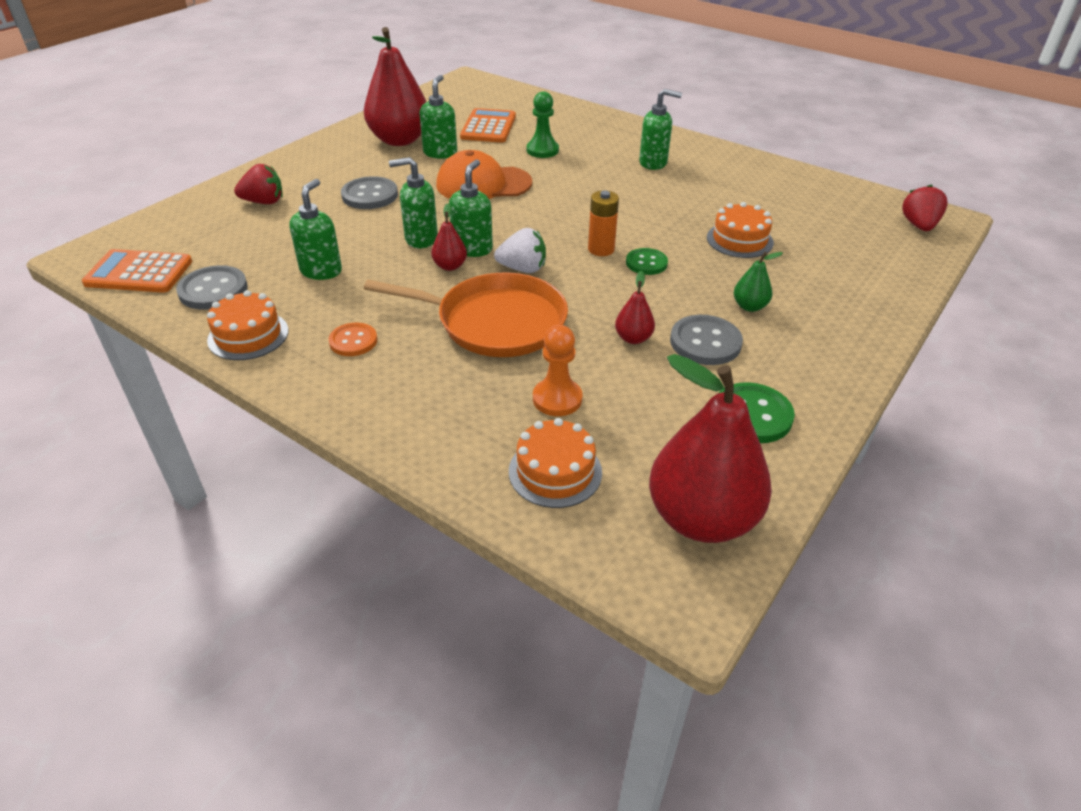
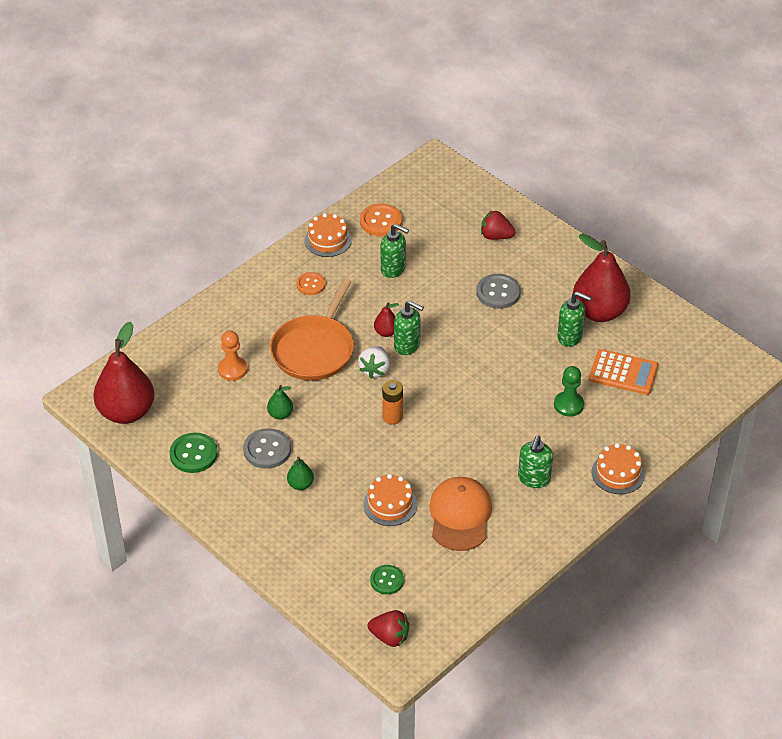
camera: 100 degrees right, 5 degrees up
(139, 273) = (408, 187): orange calculator -> none
(213, 290) = (381, 221): grey button -> orange button
(264, 202) = (496, 236): red strawberry -> red strawberry turned 105 degrees clockwise
(421, 239) = (426, 319): green soap dispenser -> none
(483, 184) = (508, 360): orange cap -> orange cap (460, 516)
(555, 471) = (176, 361): orange cake -> orange cake (618, 473)
(633, 338) = (280, 414): red pear -> green pear
(646, 263) = (368, 439): green button -> green button (387, 580)

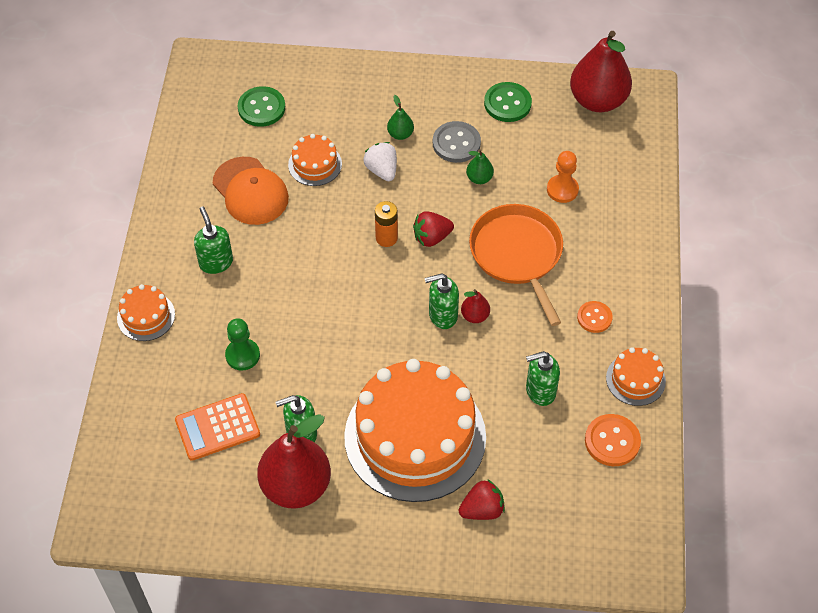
camera: 140 degrees right, 10 degrees up
(375, 370) = (446, 271): white strawberry -> white strawberry (382, 170)
(387, 580) = (261, 108): green button -> green button, size x1.50
(390, 637) = (222, 73): red strawberry -> red strawberry (431, 237)
(498, 293) = (415, 436): grey button -> orange cake

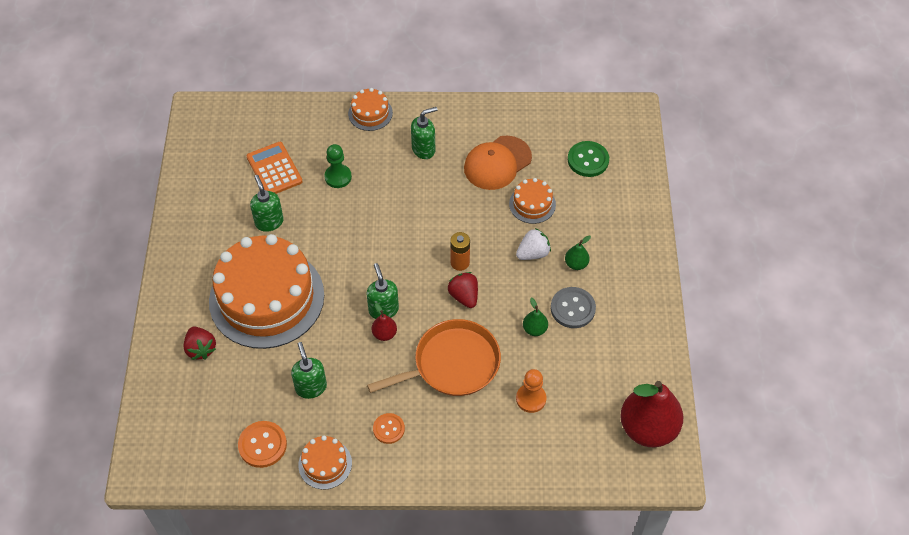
camera: 85 degrees right, 0 degrees up
(296, 486) = (224, 223): red pear -> none
(507, 103) = (628, 348): green button -> none

